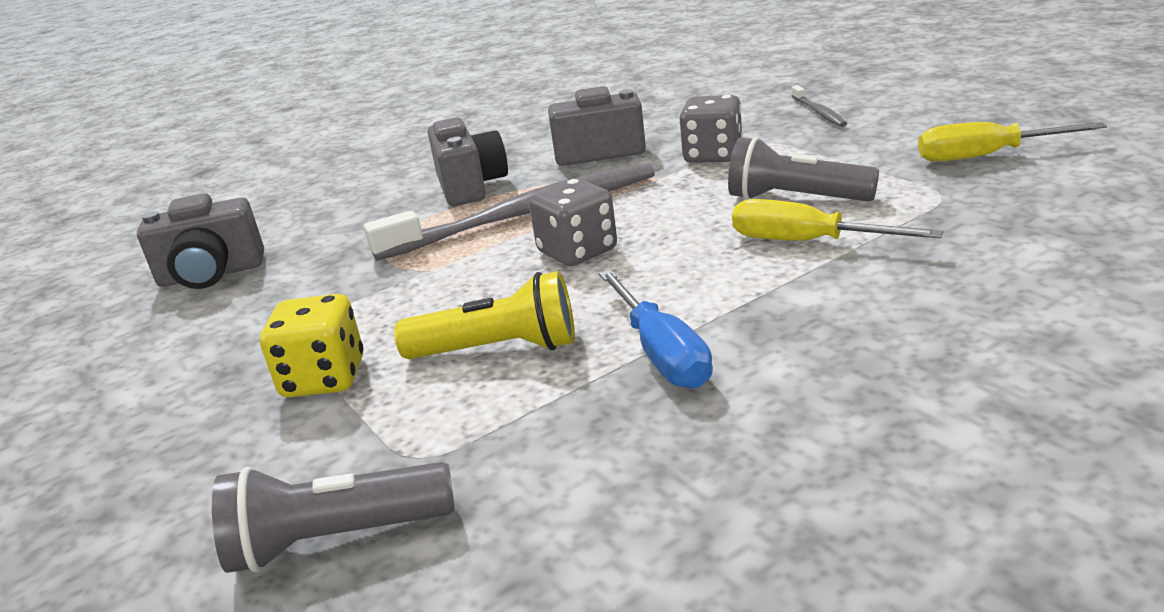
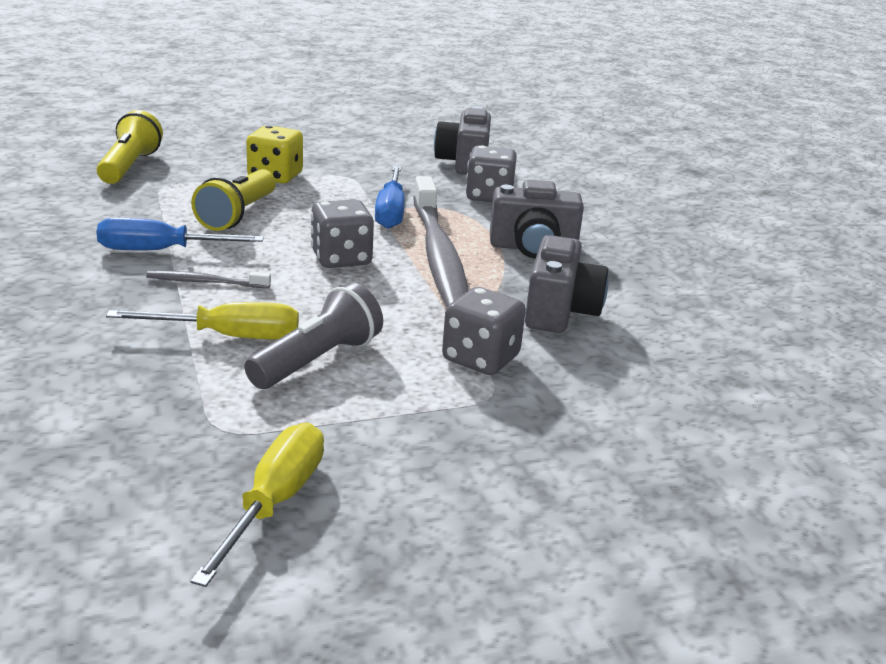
camera: 100 degrees right, 0 degrees up
(333, 234) = (489, 196): none -> grey dice
(335, 539) = (130, 166): grey flashlight -> yellow flashlight
(419, 267) = (390, 212): none -> blue screwdriver
(806, 242) = (229, 336): yellow screwdriver -> yellow screwdriver turned 45 degrees clockwise
(819, 112) = (553, 463): grey toothbrush -> grey toothbrush (205, 282)

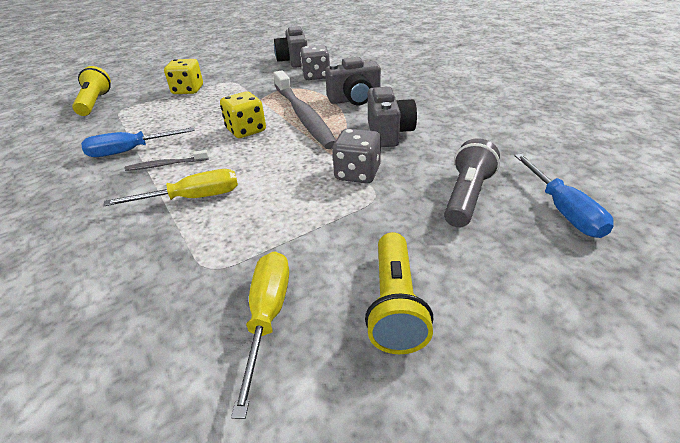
camera: 10 degrees left, 10 degrees up
(237, 215) = (172, 118): yellow flashlight -> yellow flashlight (394, 304)
(317, 360) = (257, 200): grey flashlight -> grey flashlight (467, 196)
(341, 258) = (246, 130): grey dice -> yellow dice
(390, 212) = (264, 96): blue screwdriver -> blue screwdriver (563, 210)

